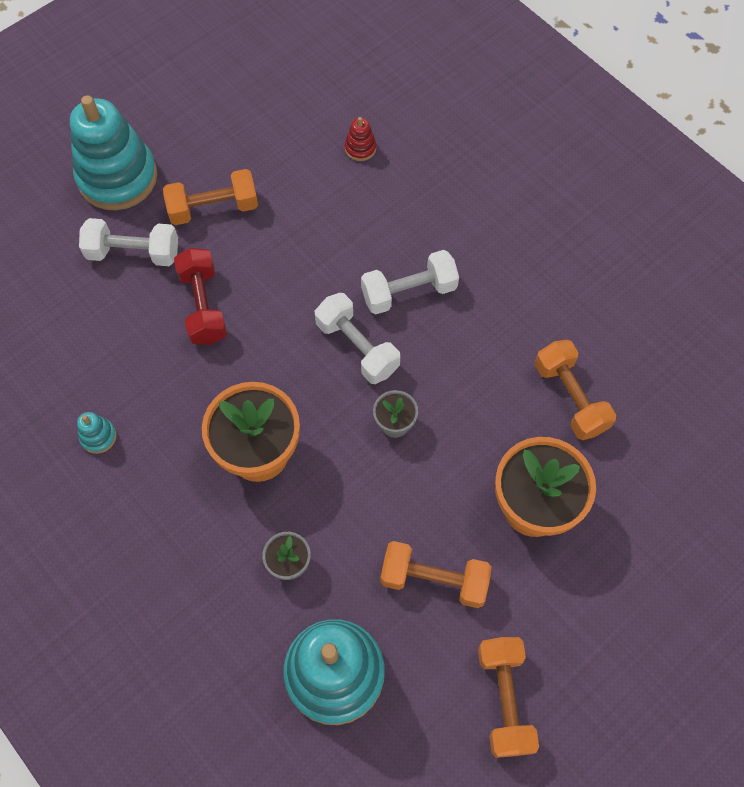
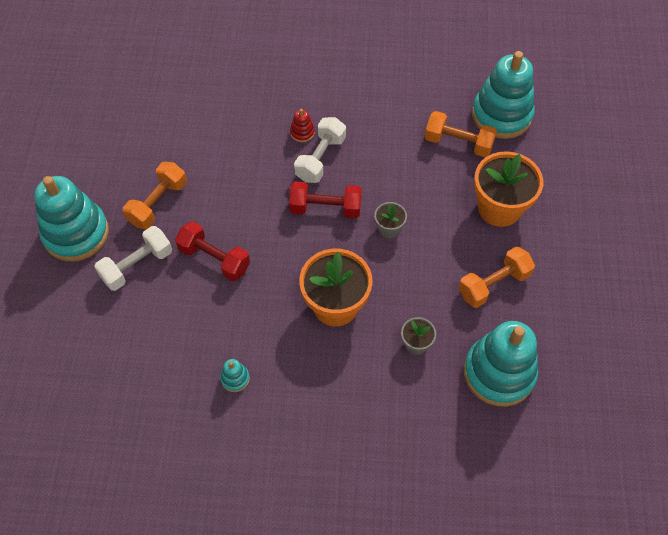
camera: 45 degrees left, 5 degrees down
(357, 347) = (325, 208): white dumbbell -> red dumbbell
(360, 148) = (208, 106): red stacking toy -> red stacking toy (302, 132)
(504, 699) = (586, 307): orange dumbbell -> none
(655, 408) = (501, 115): none -> turquoise stacking toy

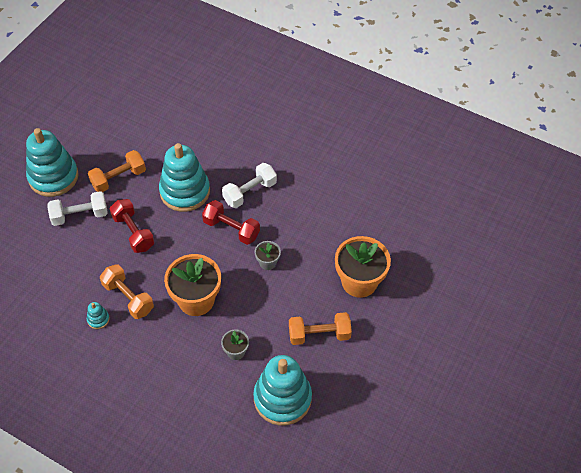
camera: 25 degrees right, 5 degrees down
(302, 132) = (248, 168): red stacking toy -> none
(458, 143) = (359, 221): orange dumbbell -> orange dumbbell (128, 298)
(501, 115) = (406, 214): turquoise stacking toy -> turquoise stacking toy (185, 191)

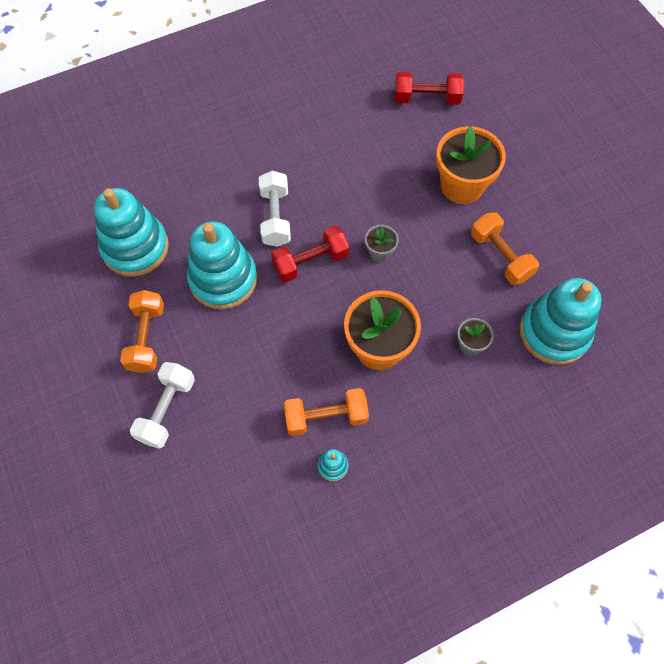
camera: 55 degrees left, 10 degrees up
(53, 177) = (82, 411): turquoise stacking toy -> turquoise stacking toy (135, 247)
(133, 232) = (238, 363): red dumbbell -> red dumbbell (427, 98)
(319, 334) = (500, 256): orange dumbbell -> orange dumbbell turned 60 degrees counterclockwise

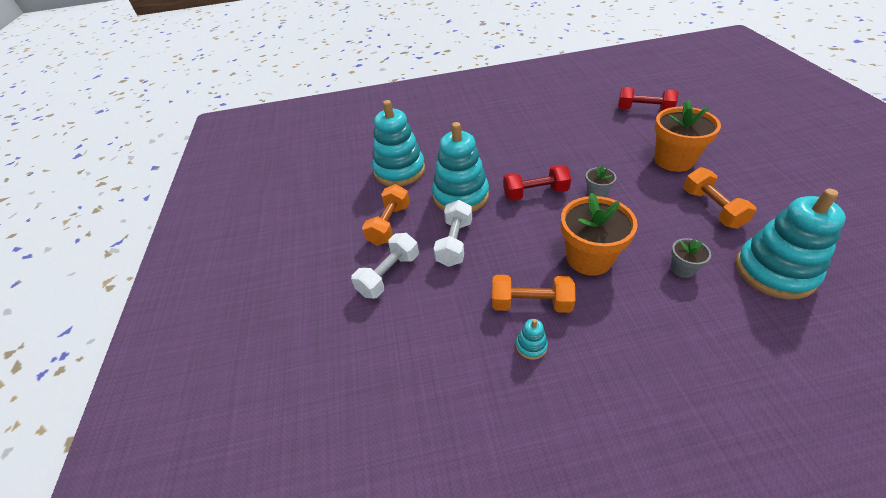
camera: 20 degrees right, 20 degrees down
(275, 217) = (511, 164): white dumbbell -> white dumbbell (454, 243)

